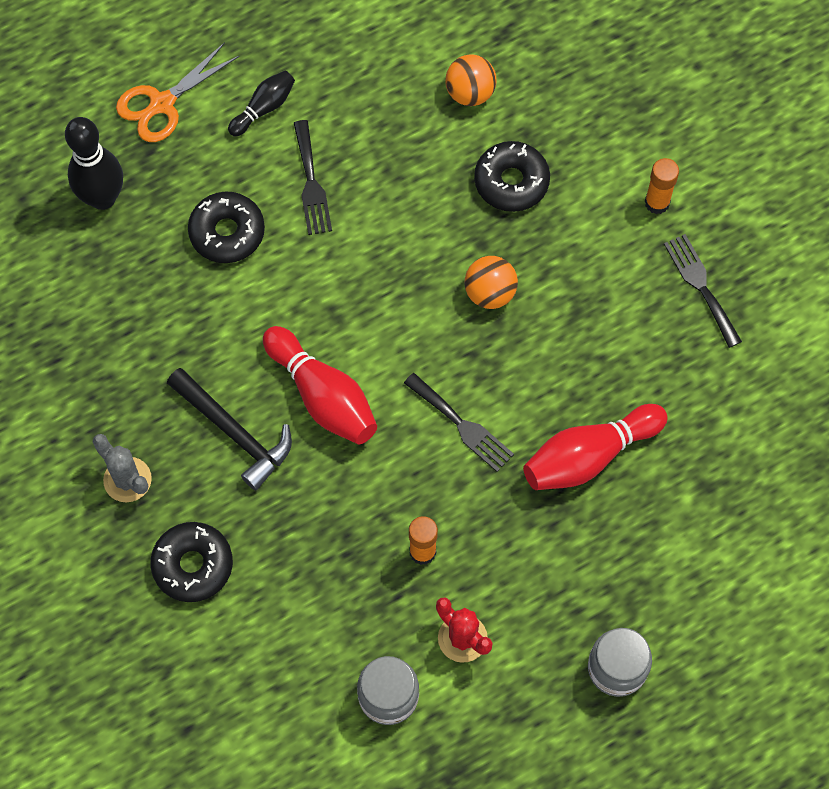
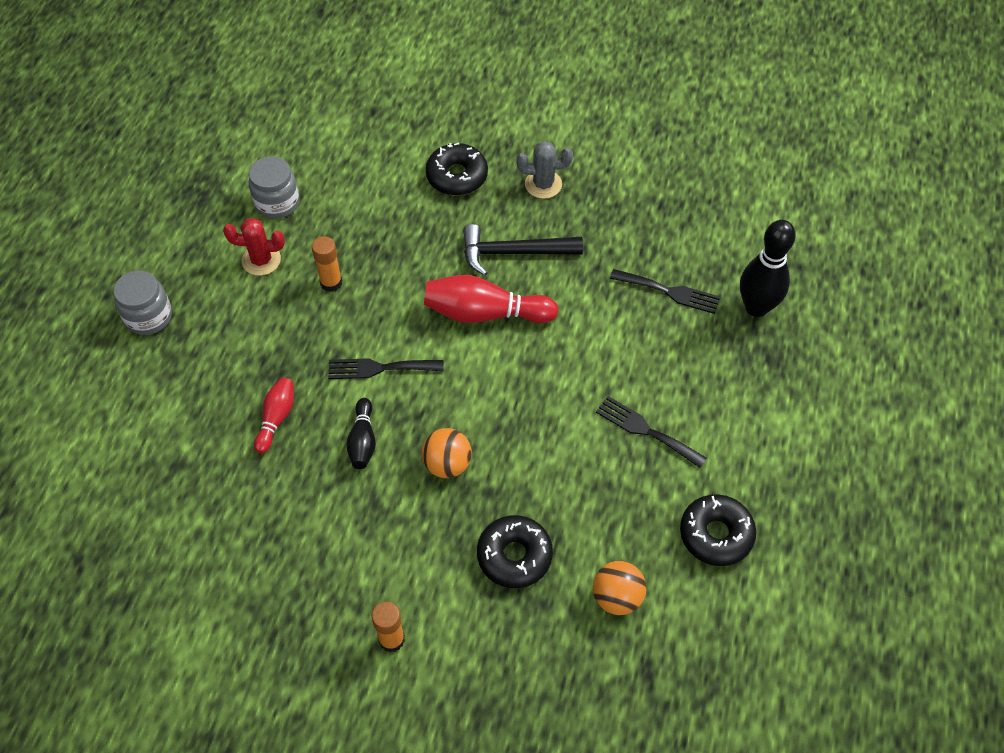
camera: 135 degrees right, 10 degrees down
(162, 104) = (802, 394): orange scissors -> none
(227, 232) = (658, 353): black donut -> black donut (716, 534)
(264, 108) = (738, 451): black bowling pin -> black bowling pin (363, 441)
(589, 456) = (276, 418): red bowling pin -> red bowling pin, size x0.57
(701, 286) = (299, 603): black fork -> black fork (669, 292)

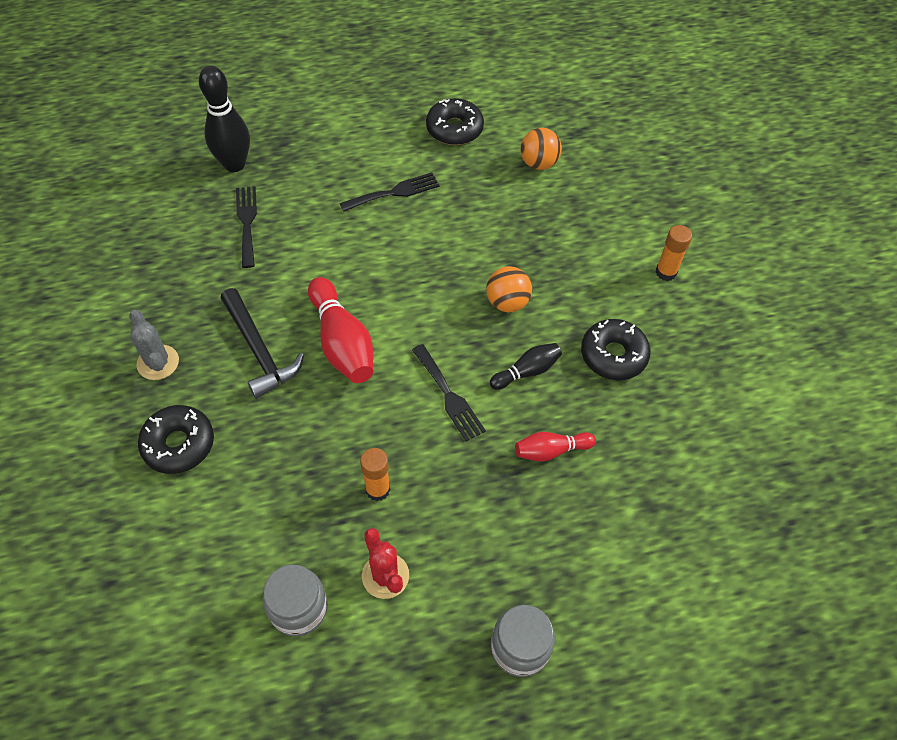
camera: 120 degrees left, 0 degrees up
(514, 556) = (551, 229): black donut -> black donut (613, 355)
(646, 430) = (394, 192): black fork -> black fork turned 120 degrees counterclockwise

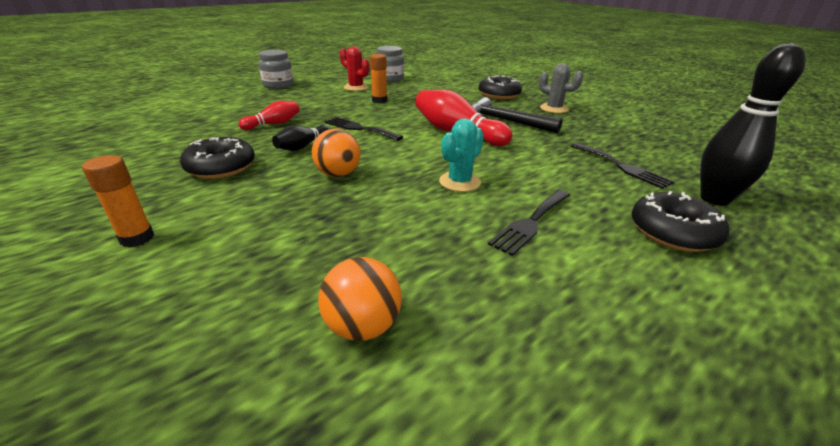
camera: 155 degrees right, 25 degrees down
(408, 253) = (459, 182): none -> turquoise cactus
(454, 129) = (550, 336): black donut -> black donut (673, 232)

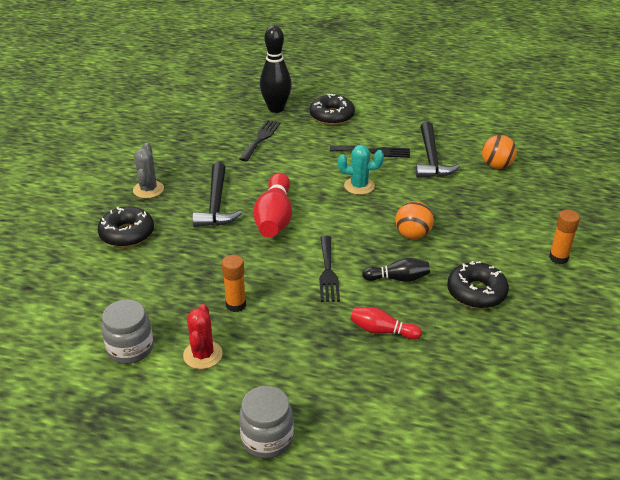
camera: 125 degrees left, 5 degrees up
(464, 263) = (431, 158): none -> black hammer

